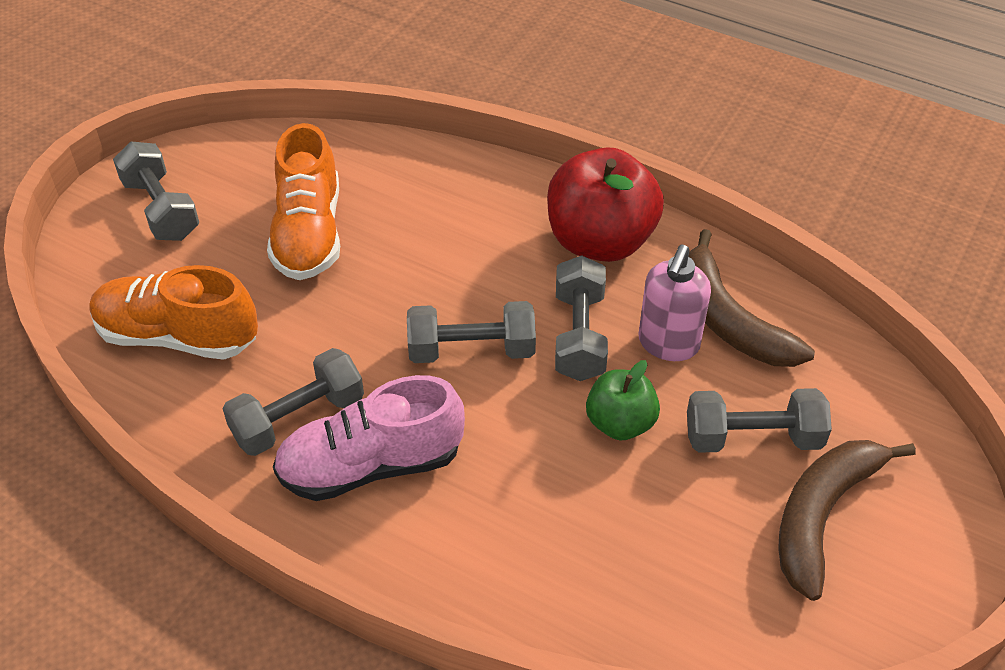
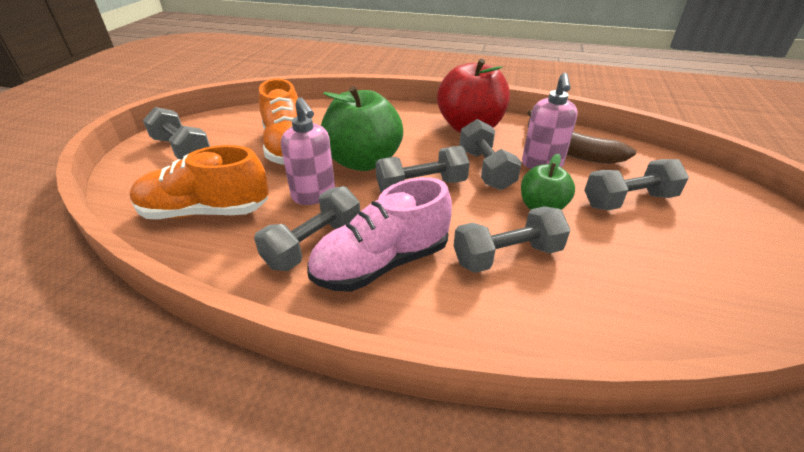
camera: 15 degrees left, 10 degrees down
(320, 336) = (314, 195): none -> pink soap dispenser
(408, 284) = (363, 161): none -> green apple
(530, 489) = (507, 256): none -> grey dumbbell
(822, 515) = (707, 233): brown banana -> none

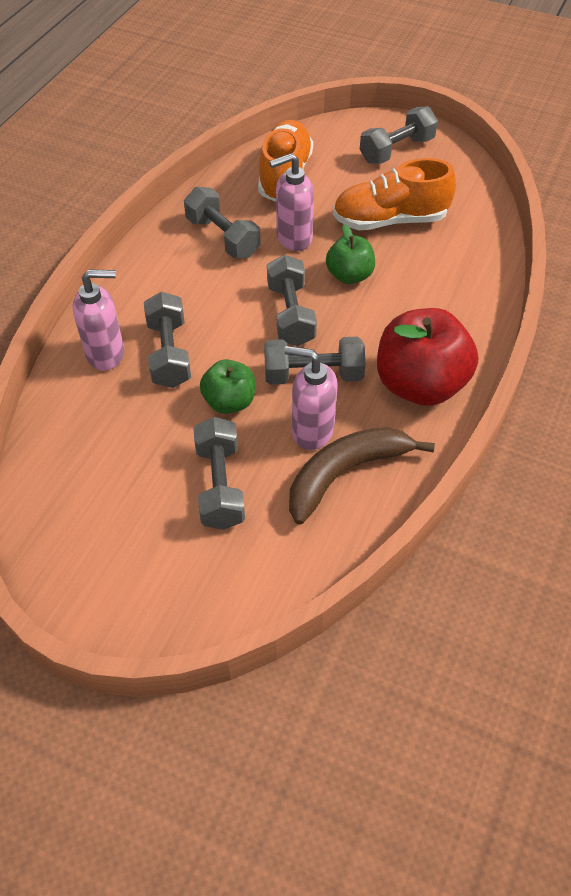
camera: 100 degrees right, 15 degrees up
(363, 161) = (349, 276): green apple -> green apple, size x0.56
(382, 263) = (187, 274): pink shoe -> none
(535, 309) = (106, 354): none -> pink soap dispenser

